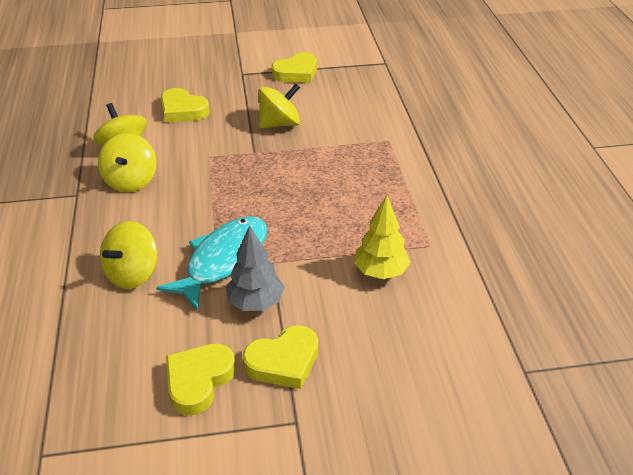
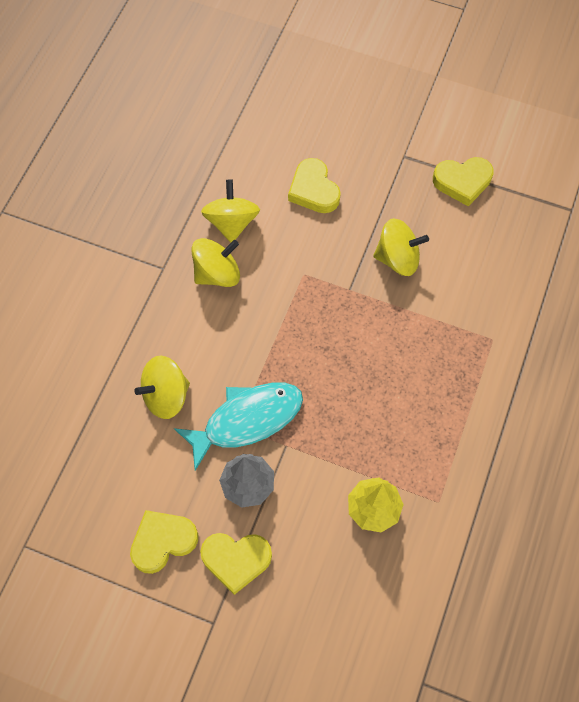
camera: 30 degrees right, 25 degrees up
(131, 181) = (217, 273): yellow spinning top -> yellow spinning top turned 150 degrees counterclockwise

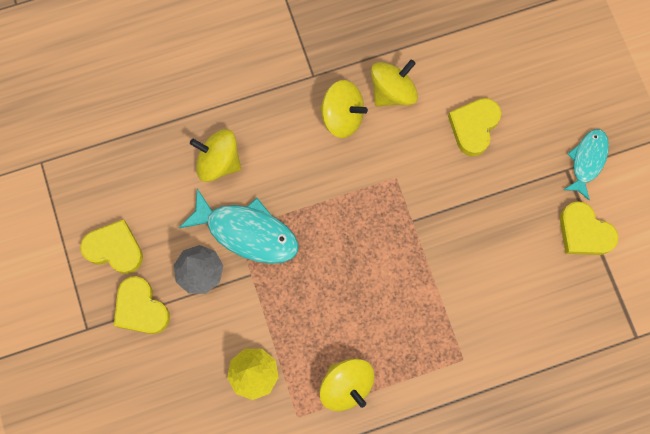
camera: 50 degrees right, 10 degrees up
(397, 258) = (470, 236): yellow spinning top -> yellow spinning top (346, 385)
(409, 138) = (587, 161): none -> turquoise fish

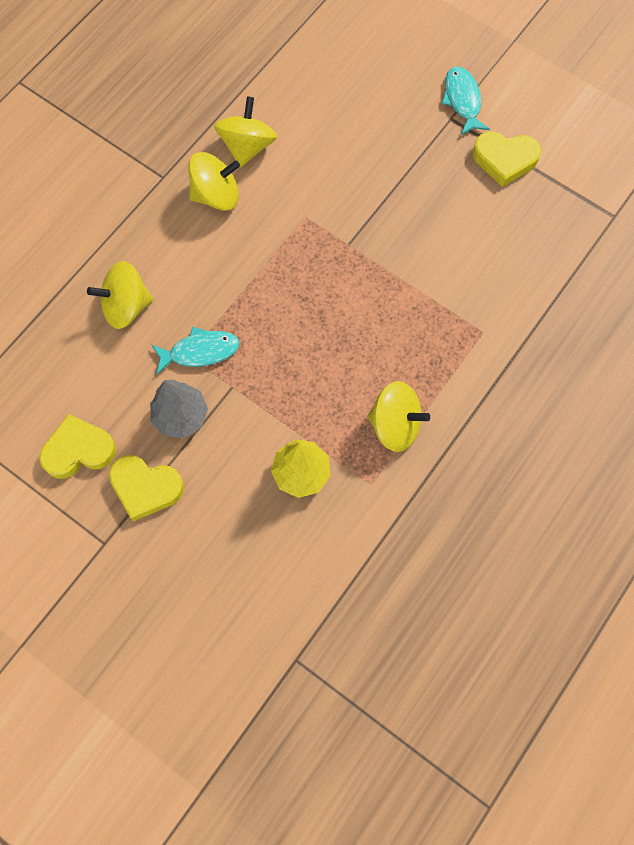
camera: 35 degrees left, 5 degrees down
(247, 232) = (200, 351): turquoise fish -> turquoise fish, size x0.63
(473, 127) = (343, 132): yellow heart -> none

